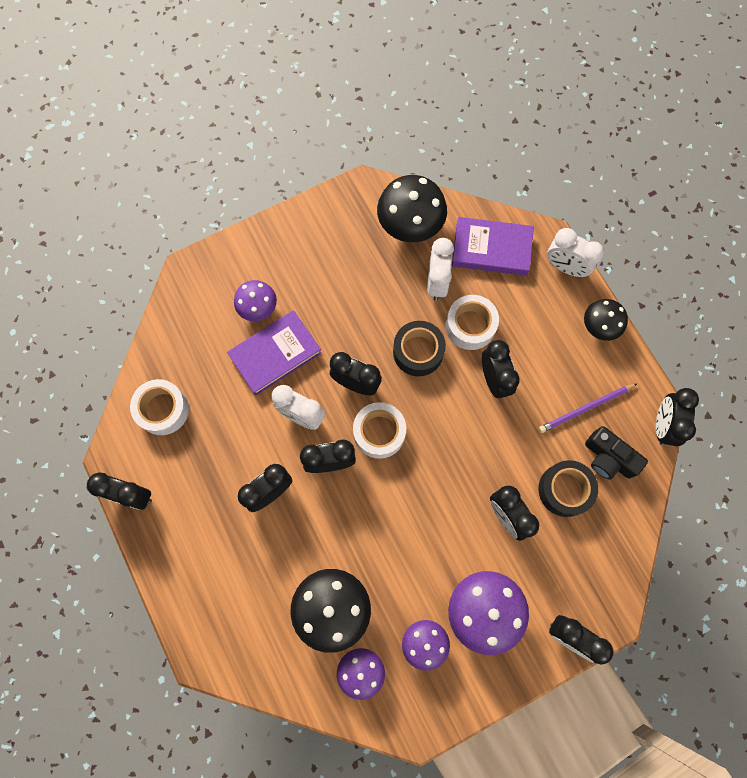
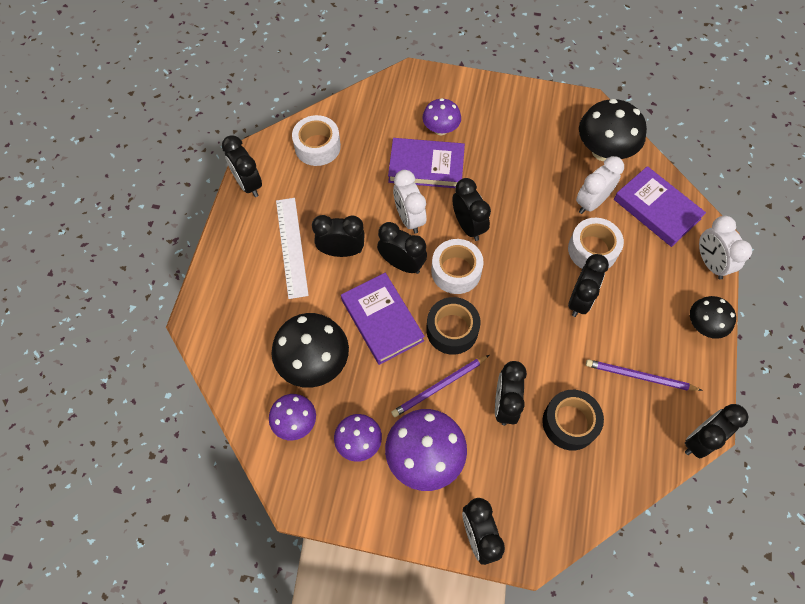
camera: 40 degrees right, 10 degrees down
(223, 523) = (291, 247): none -> white ruler
(356, 525) = (382, 320): none -> purple book
(418, 352) = (535, 238): black tape -> black tape (452, 330)
(447, 544) = (439, 387): none -> purple pencil
(608, 458) = (628, 428): black camera -> none

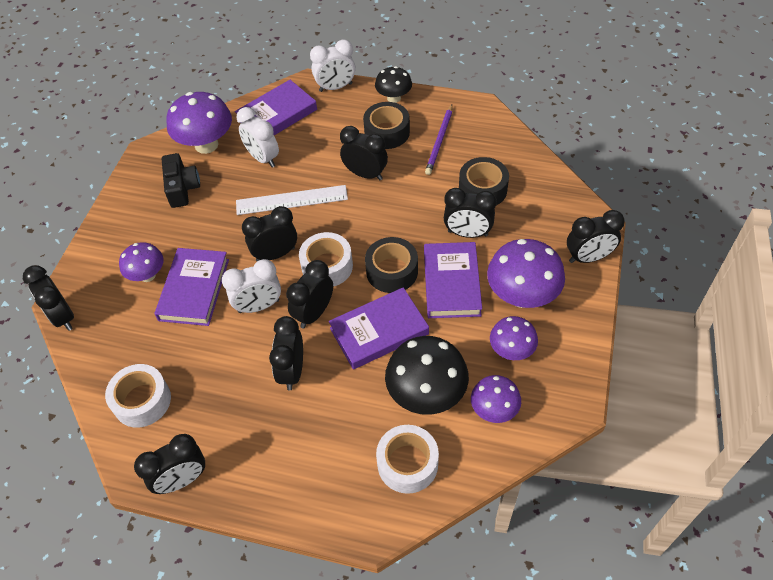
camera: 85 degrees left, 10 degrees down
(291, 247) = (280, 424): white ruler -> white ruler (291, 200)
(439, 387) = (451, 283): purple pencil -> purple book
(544, 139) = (182, 188): none -> black camera
(592, 250) = (314, 161): white tape -> white tape (407, 463)
(603, 151) = (206, 145): black mushroom -> purple mushroom
(646, 320) = (387, 132): none -> black tape
(700, 440) = (493, 111): black clock -> black clock (62, 317)

